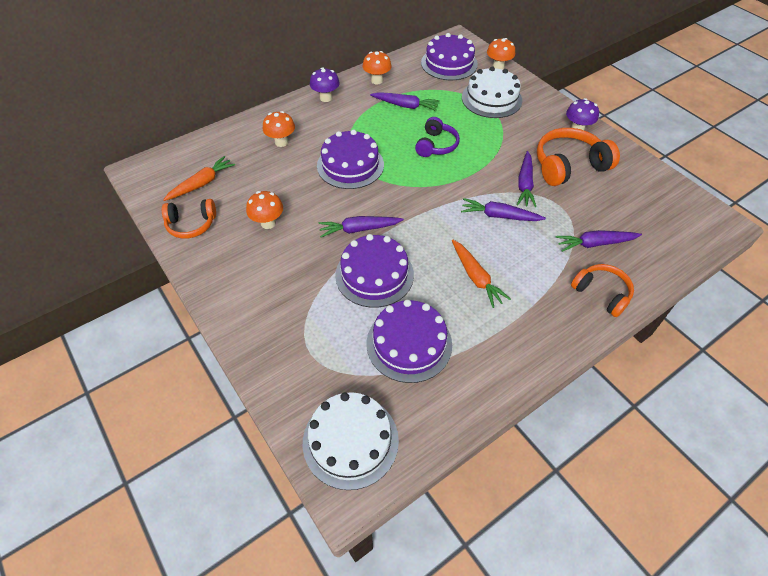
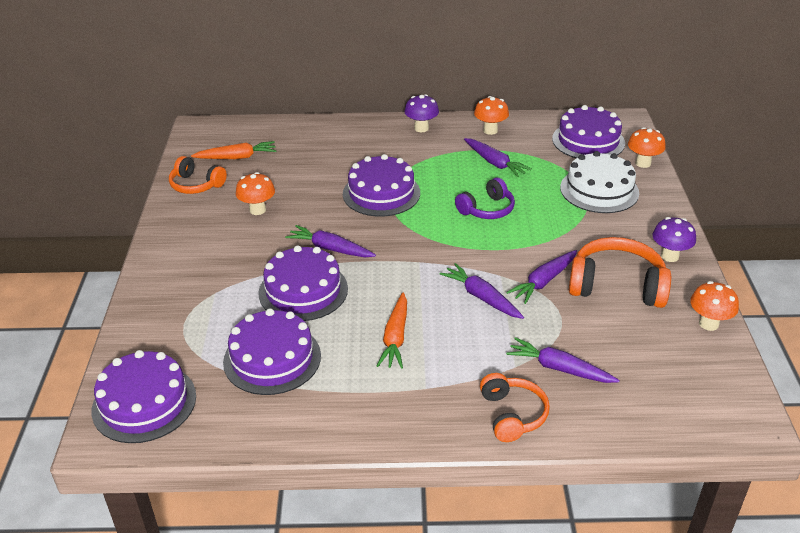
camera: 35 degrees right, 15 degrees down
(281, 142) = (339, 150): orange mushroom -> orange mushroom (708, 324)
(350, 441) = (144, 403): white cake -> purple cake

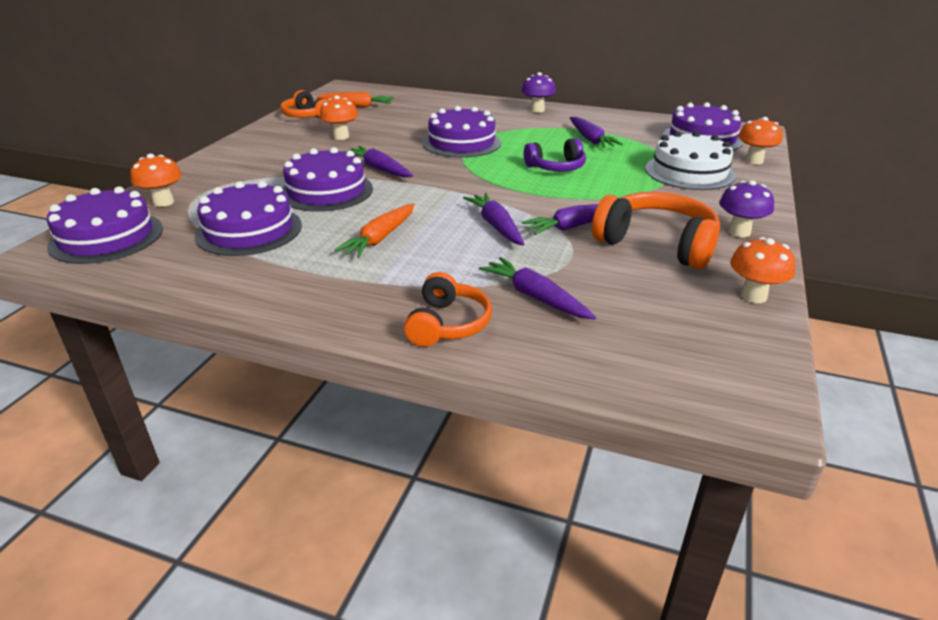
camera: 20 degrees right, 5 degrees down
(490, 130) = (603, 119): orange mushroom -> orange mushroom (163, 202)

